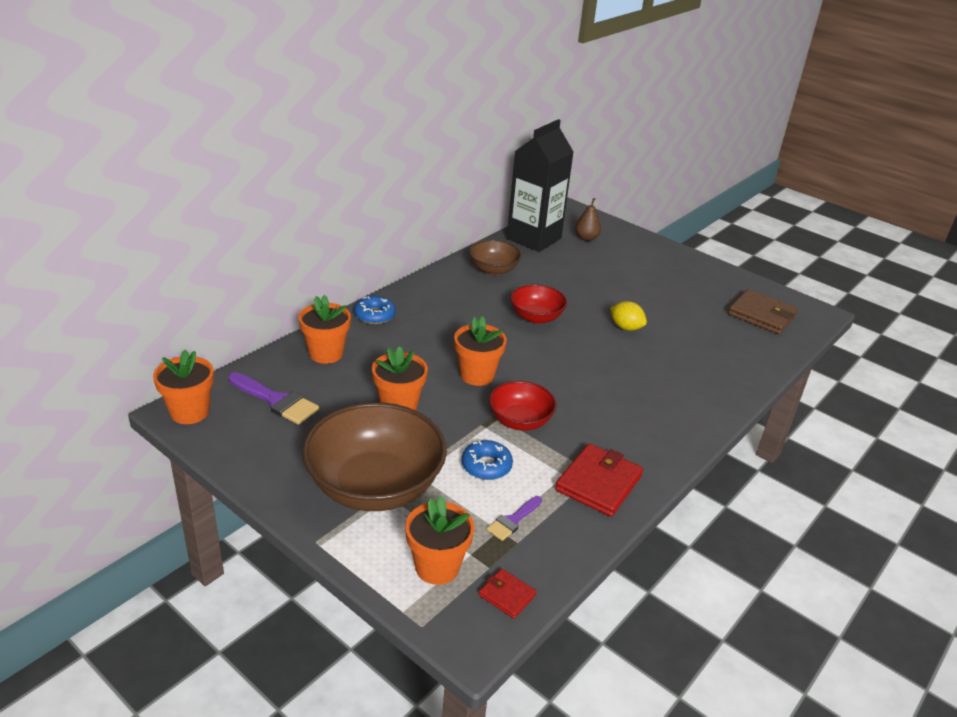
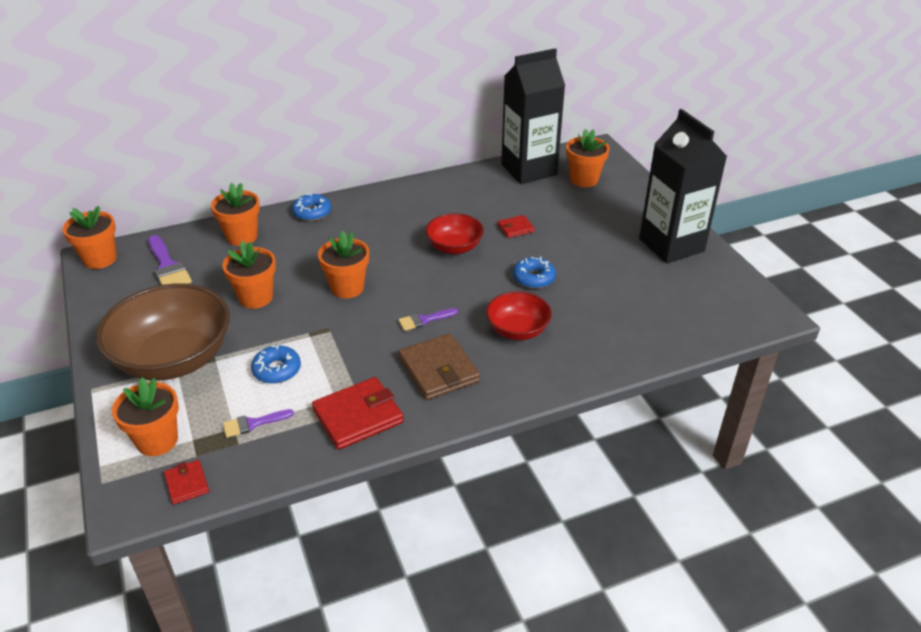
camera: 30 degrees right, 5 degrees up
(493, 270) = (459, 193): brown bowl -> none
(520, 421) = (344, 339): red bowl -> red bowl (517, 330)
(571, 290) = (515, 228): none -> red wallet
(572, 385) = (424, 320): none -> purple brush
(586, 238) = (584, 180): brown pear -> orange flower pot
(626, 327) = (533, 278): yellow lemon -> blue donut
(701, 277) = (671, 245): none -> black carton
(761, 315) = (699, 300): brown wallet -> brown wallet (438, 370)

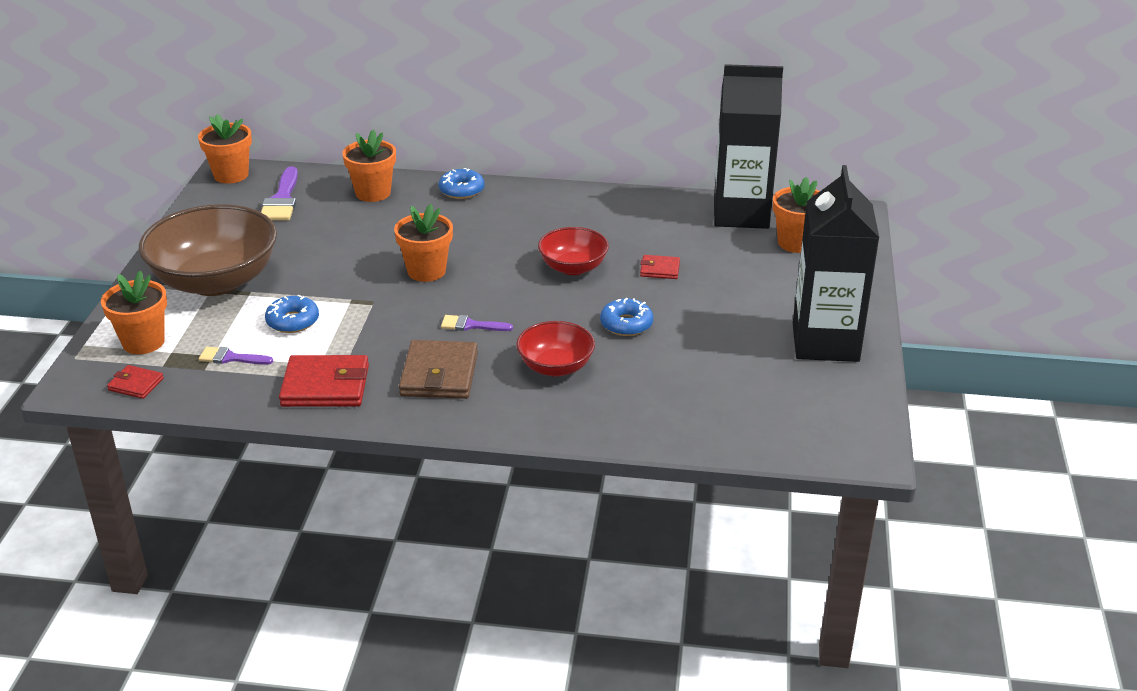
camera: 30 degrees right, 5 degrees down
(187, 484) = (136, 384): red wallet -> red wallet turned 75 degrees counterclockwise
(256, 297) = (334, 252): orange flower pot -> none

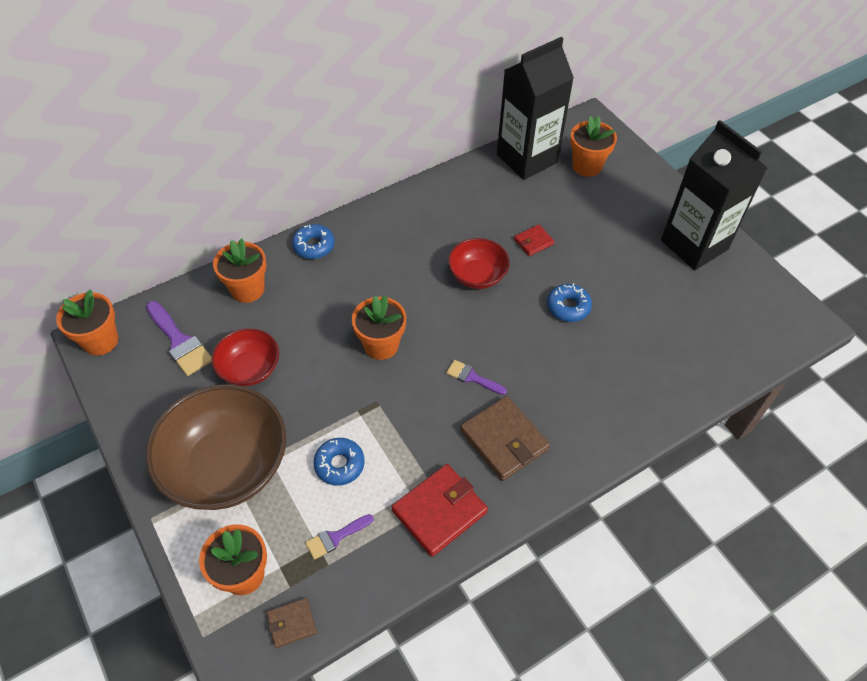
camera: 40 degrees left, 20 degrees up
(136, 384) = (291, 623): red wallet -> brown wallet
(471, 325) = (472, 377): purple brush -> purple brush turned 60 degrees clockwise
(555, 367) = (569, 377): red bowl -> red bowl (250, 369)

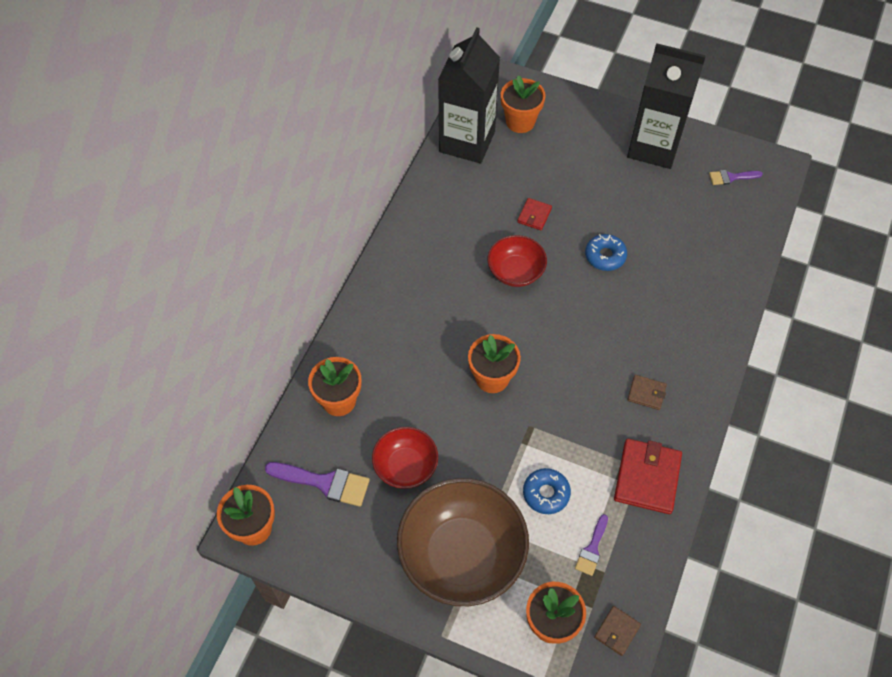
camera: 35 degrees left, 5 degrees up
(314, 246) = (359, 327): blue donut -> none
(472, 377) = (583, 359): purple brush -> purple brush (731, 177)
(504, 440) = (646, 393): brown wallet -> brown wallet, size x0.53

